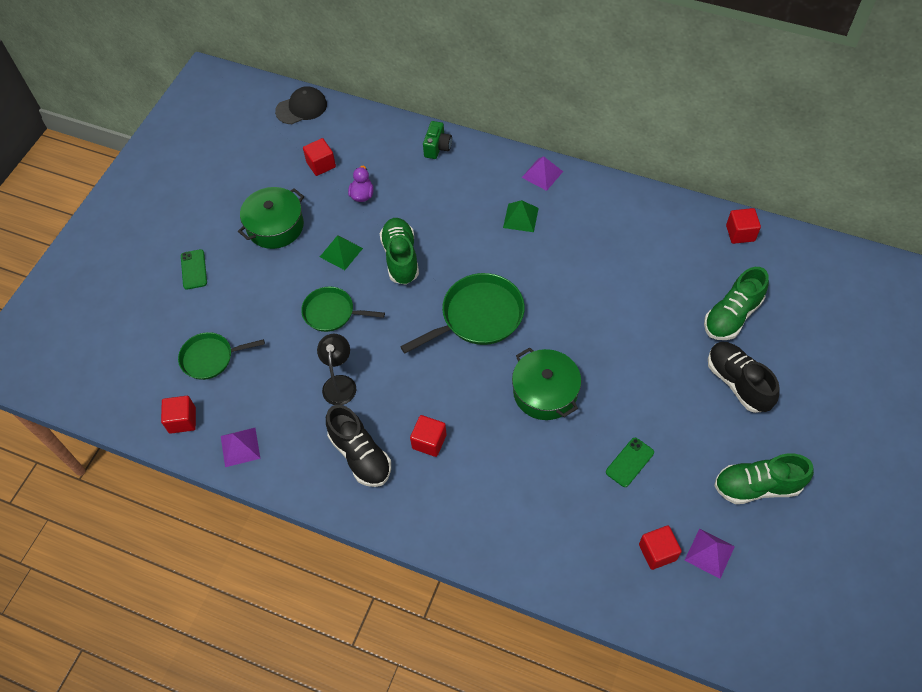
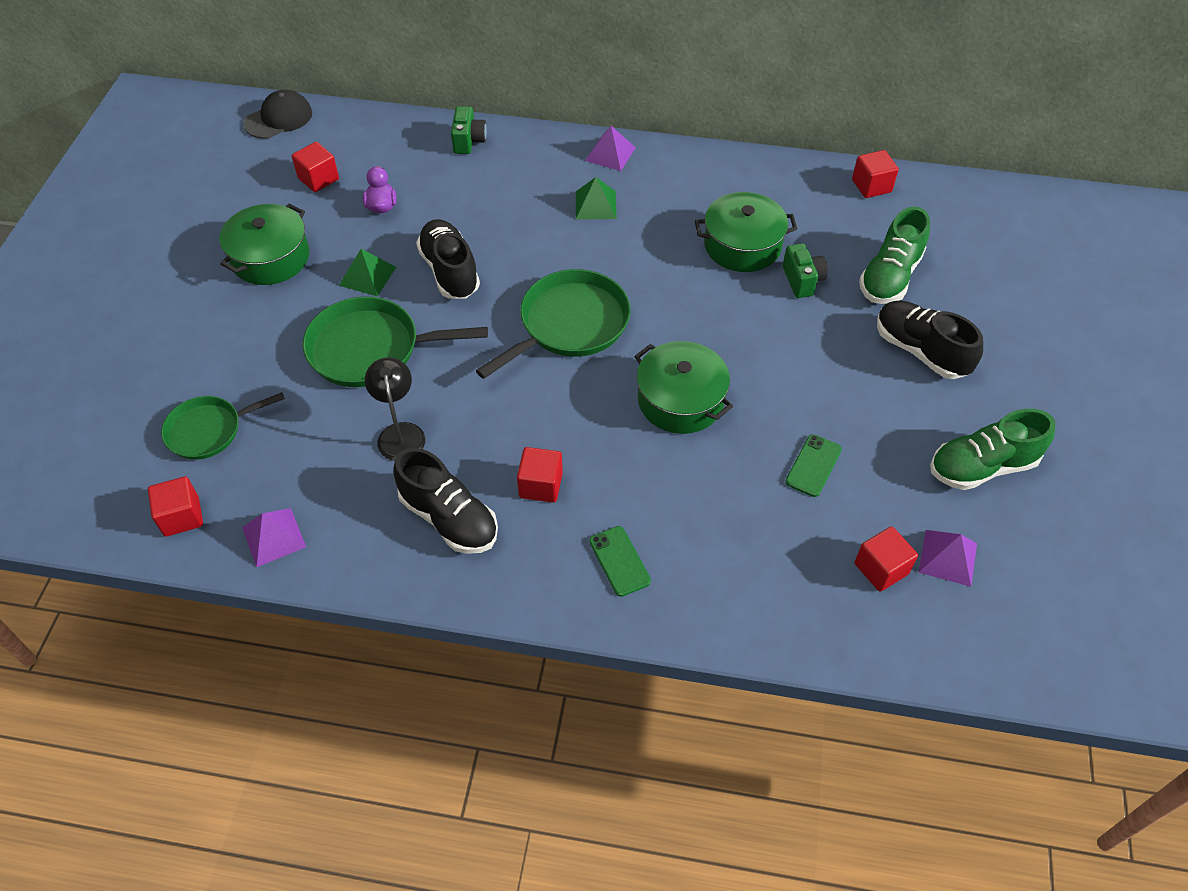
camera: 15 degrees left, 5 degrees down
(194, 269) = (164, 325): green phone -> green phone (619, 561)
(331, 312) = (370, 349): green pan -> green pan, size x1.57
(400, 258) = (450, 271): green shoe -> black shoe
(624, 270) = (742, 245): none -> green pot
(662, 308) = (802, 280): none -> green camera

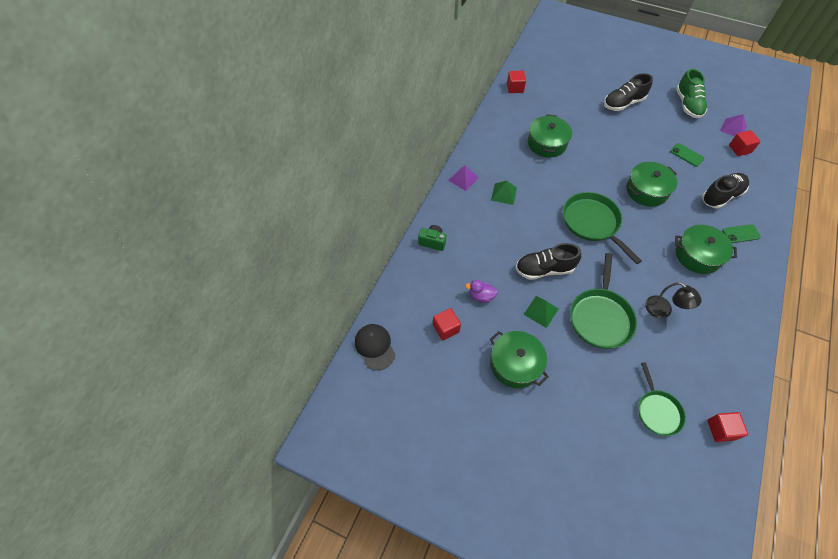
camera: 75 degrees left, 5 degrees up
(274, 537) = (733, 381): purple pyramid -> none
(400, 433) = (663, 311): black lamp -> black lamp turned 135 degrees counterclockwise
(449, 518) = (718, 297): black shoe -> black shoe (721, 196)
(540, 485) = (697, 255): red cube -> green pot
(802, 280) = (574, 129): green camera -> none
(890, 277) = (577, 99): green shoe -> none

